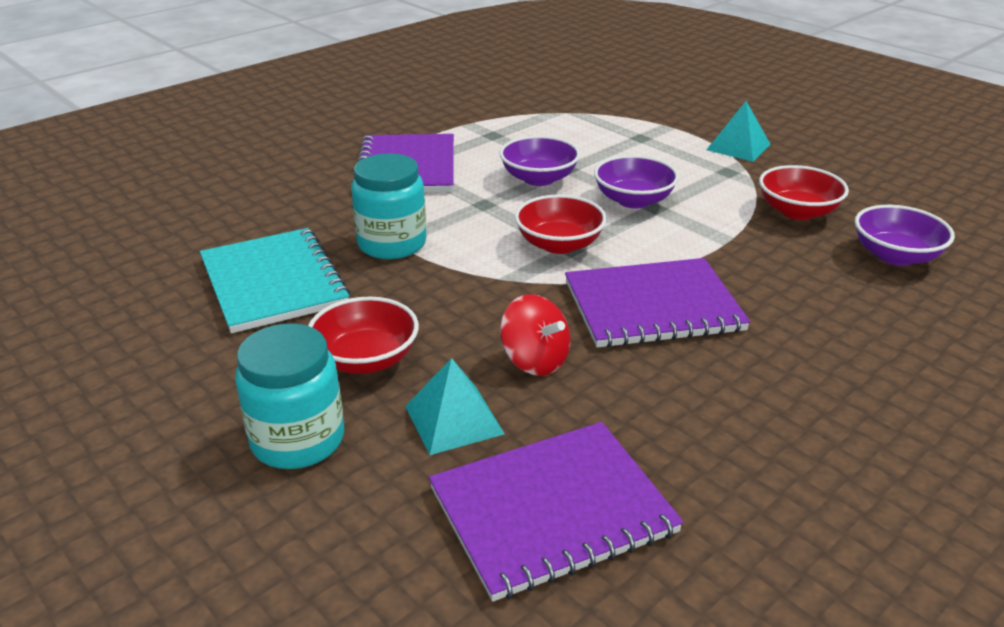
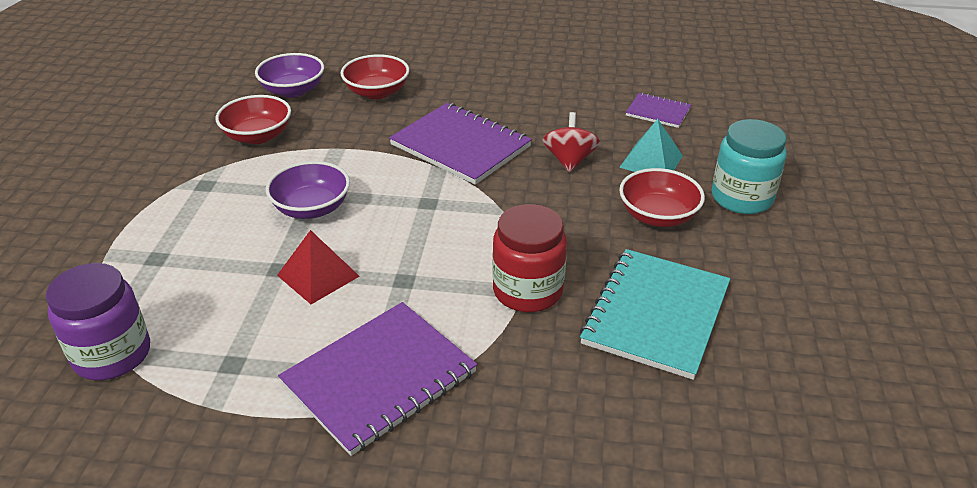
camera: 130 degrees left, 5 degrees up
(392, 244) = (527, 291): turquoise jar -> red jar
(539, 178) = (318, 275): purple bowl -> red pyramid
(552, 510) = (658, 112): purple notebook -> purple notebook, size x0.52
(554, 111) = (112, 354): none -> purple jar
(559, 244) = (427, 211): red bowl -> red bowl (377, 92)
(738, 147) = (137, 197): turquoise pyramid -> none

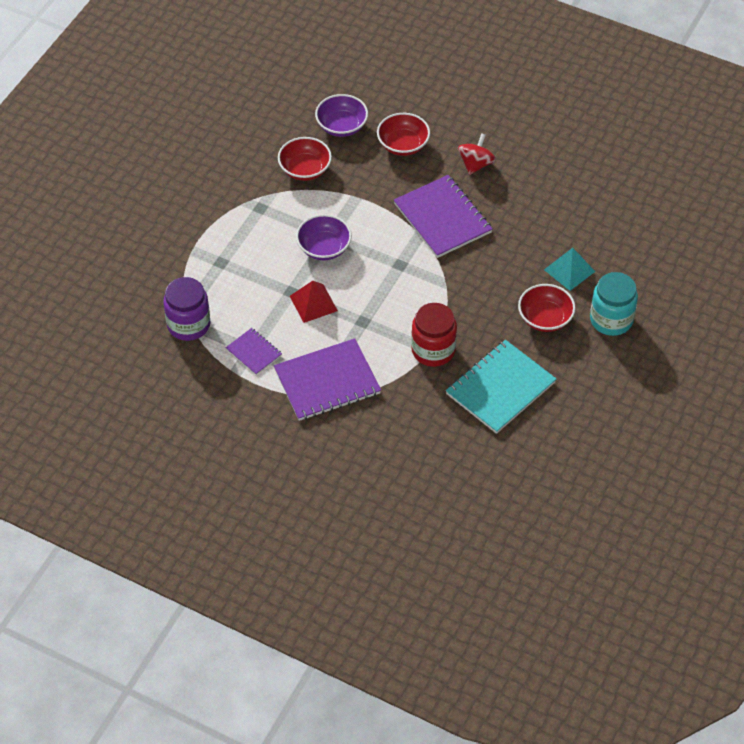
camera: 20 degrees right, 15 degrees up
(569, 160) = (512, 253): red spinning top -> red spinning top (475, 164)
(658, 112) = (604, 224): purple notebook -> purple notebook (254, 352)

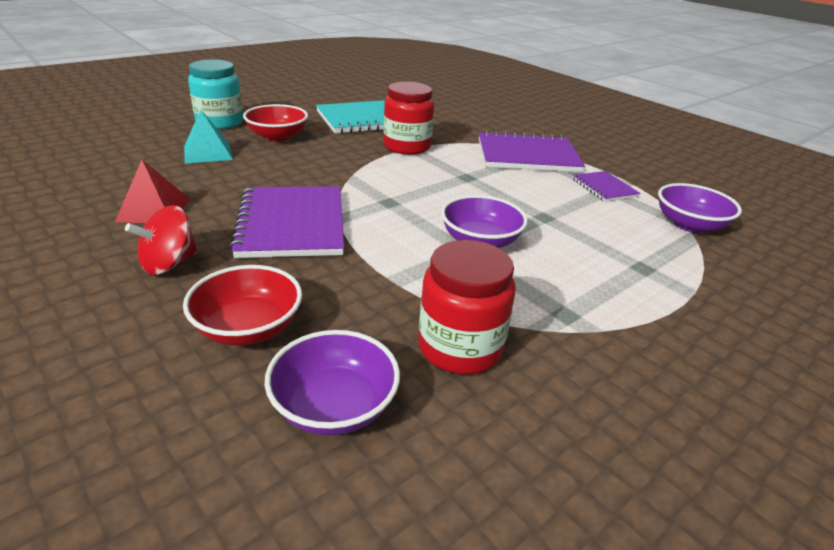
camera: 160 degrees left, 20 degrees down
(188, 324) = (689, 225): purple jar -> purple bowl
(305, 169) = (460, 347): red bowl -> red jar
(313, 303) = (519, 202): red pyramid -> red pyramid (153, 209)

